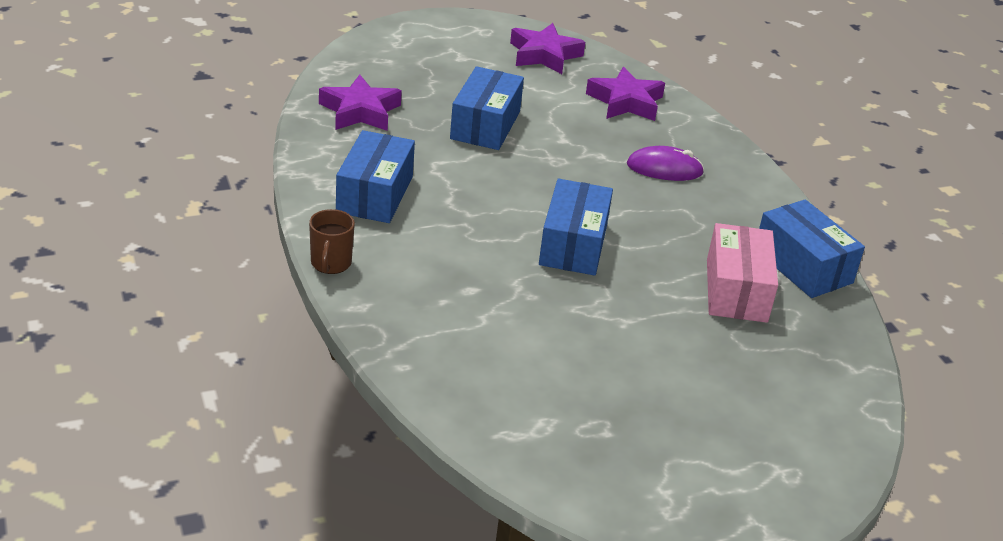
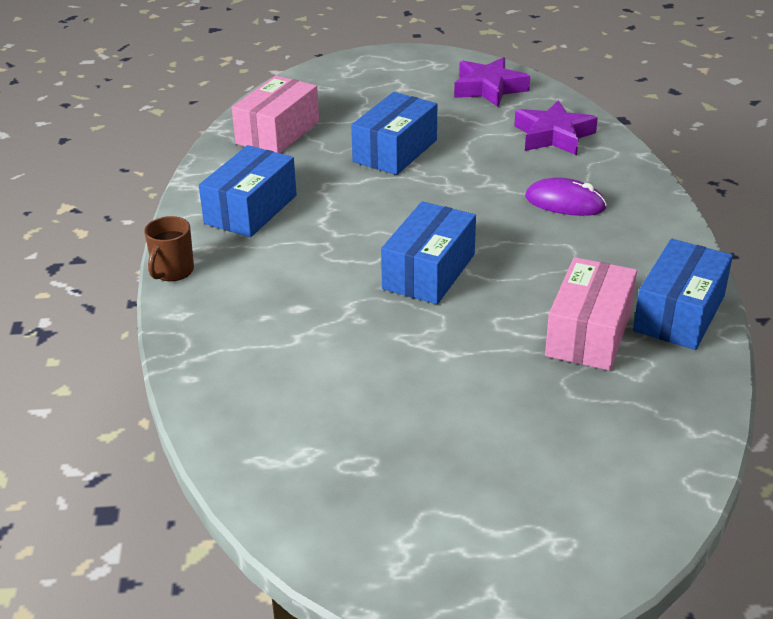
camera: 20 degrees right, 0 degrees up
(360, 111) = (278, 132): purple star -> pink box
(803, 266) = (679, 313): blue box -> blue box turned 45 degrees clockwise

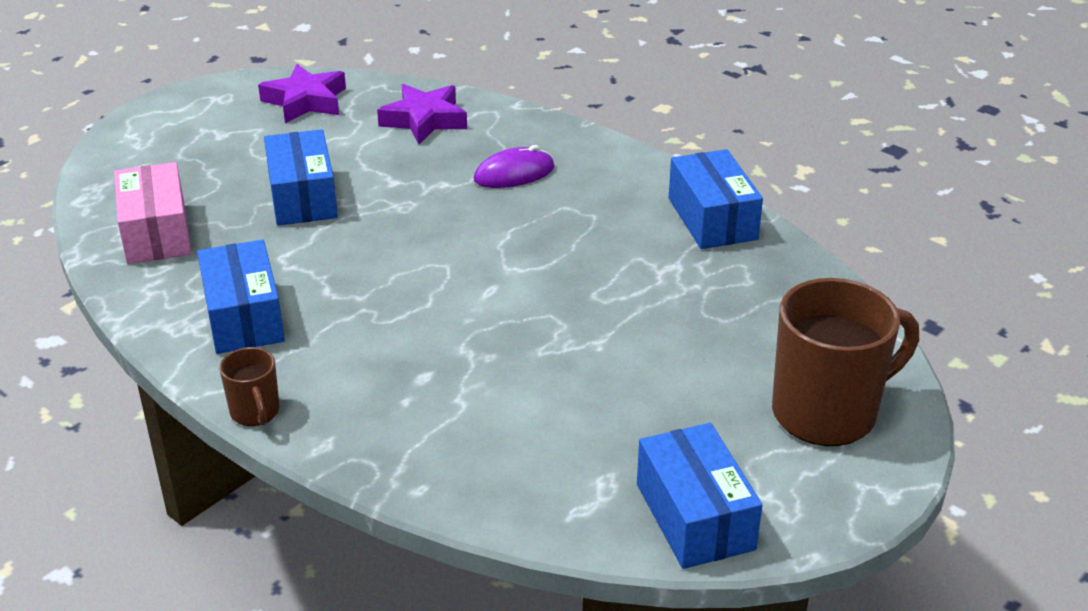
camera: 45 degrees left, 0 degrees up
(429, 271) = (488, 286): blue box -> blue box (695, 516)
(549, 517) = (827, 412): none -> brown mug
(589, 333) = (673, 268): pink box -> none

